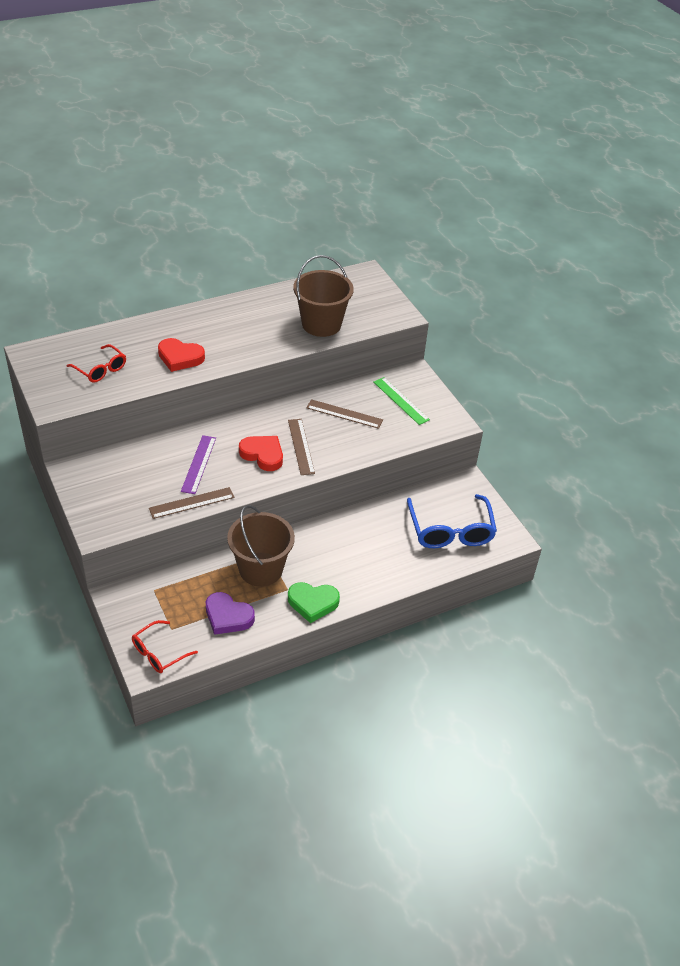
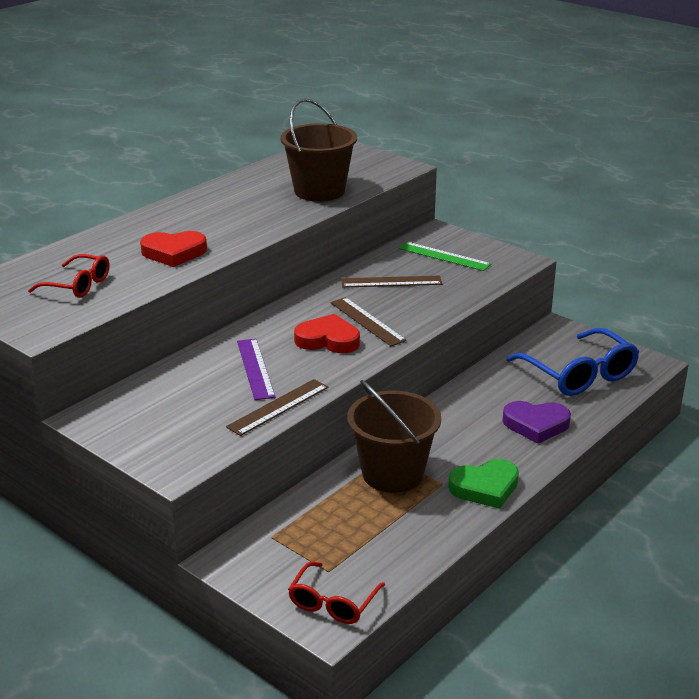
camera: 20 degrees left, 15 degrees down
(228, 616) = (392, 534): purple heart -> purple heart (536, 425)

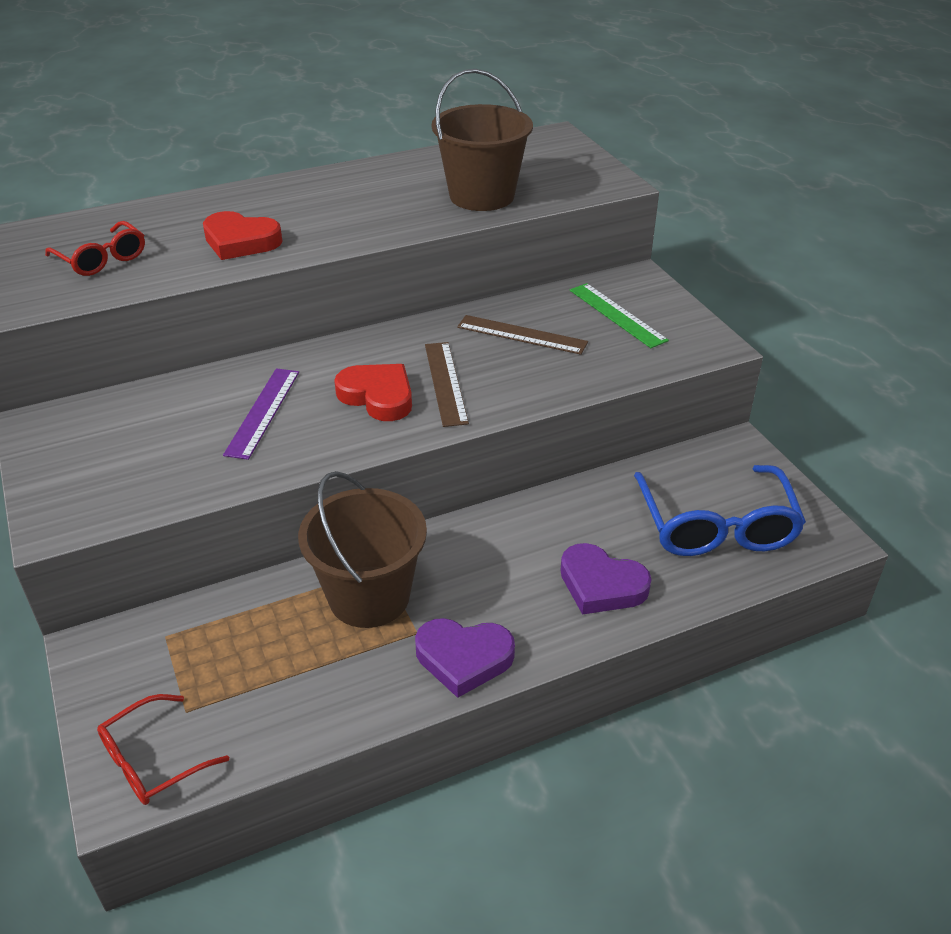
camera: 25 degrees right, 10 degrees up
(278, 407) = (240, 474): brown ruler -> none
(485, 487) = (463, 658): green heart -> purple heart

